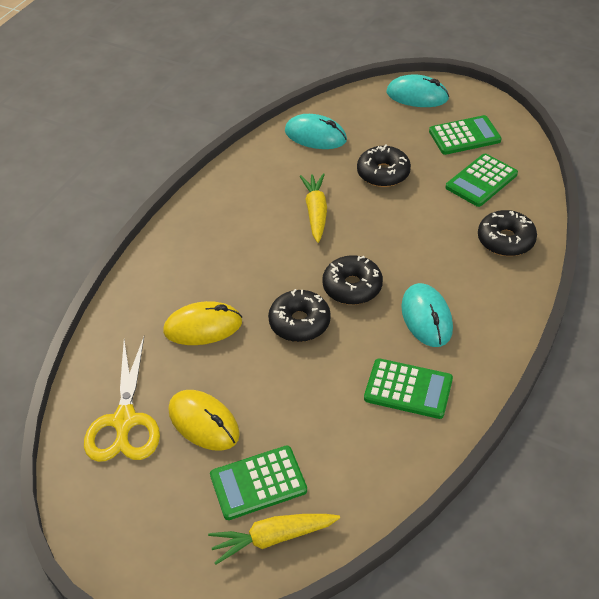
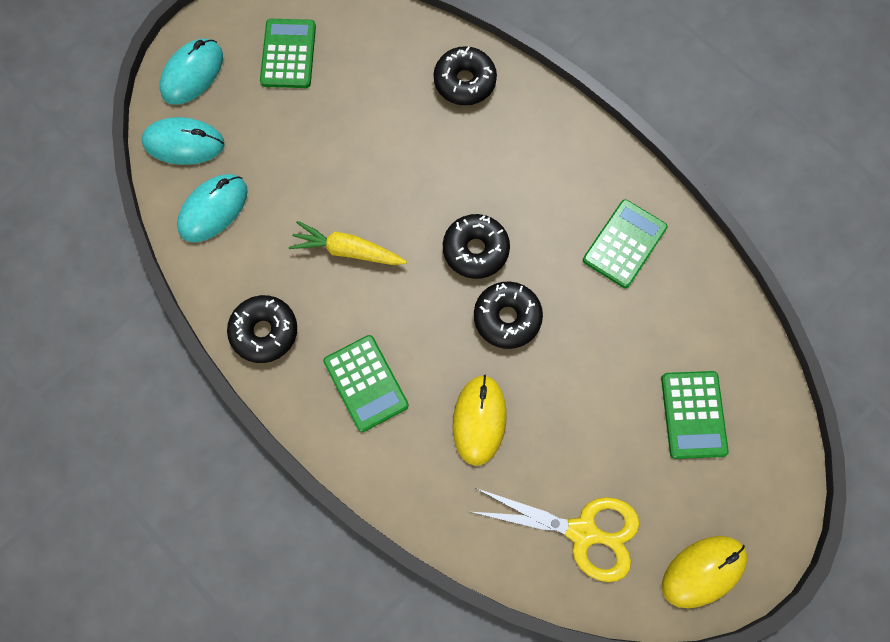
camera: 75 degrees left, 25 degrees up
(204, 422) = (608, 449): yellow mouse -> yellow mouse (703, 571)
(273, 538) = (755, 417): yellow carrot -> none
(383, 173) = (313, 159): black donut -> black donut (264, 332)
(426, 318) = (542, 195): turquoise mouse -> turquoise mouse (184, 143)
(481, 181) = (368, 67): green calculator -> green calculator (366, 383)

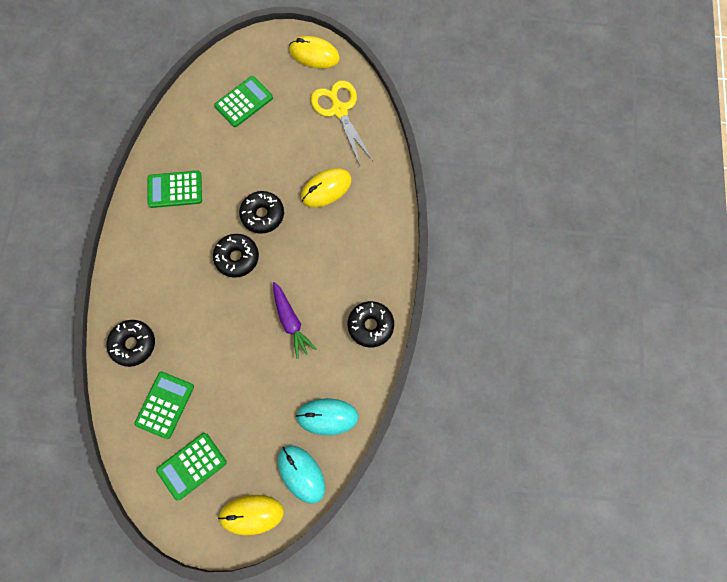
camera: 130 degrees left, 0 degrees up
(192, 74) = (251, 514): turquoise mouse -> yellow mouse
(348, 251) = (291, 322): yellow carrot -> purple carrot
(366, 383) = (353, 254): green calculator -> green calculator (165, 405)

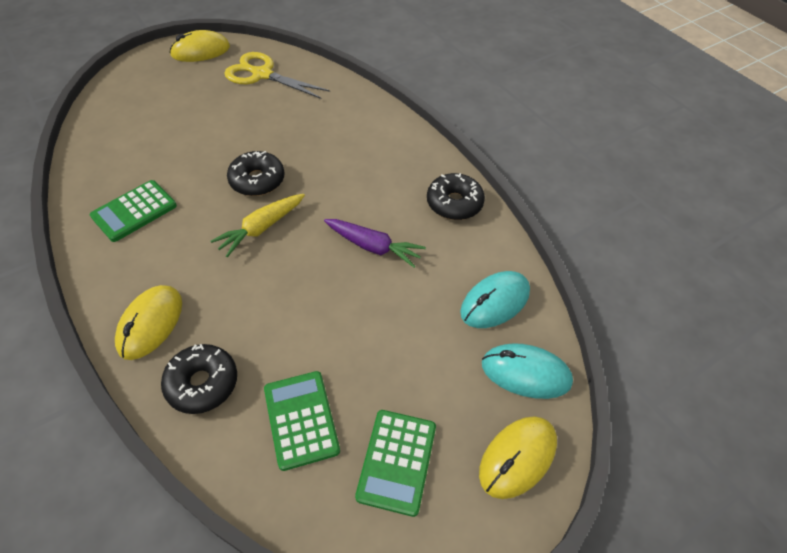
camera: 40 degrees left, 20 degrees down
(237, 258) = (261, 228): black donut -> yellow carrot
(243, 102) = (156, 110): green calculator -> none
(326, 189) = (304, 130): yellow mouse -> yellow mouse (150, 324)

